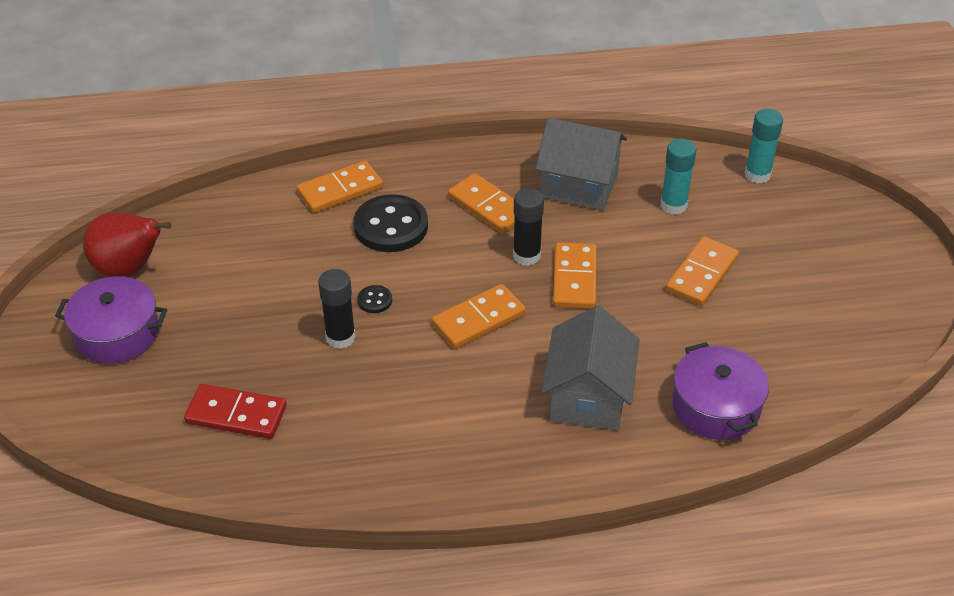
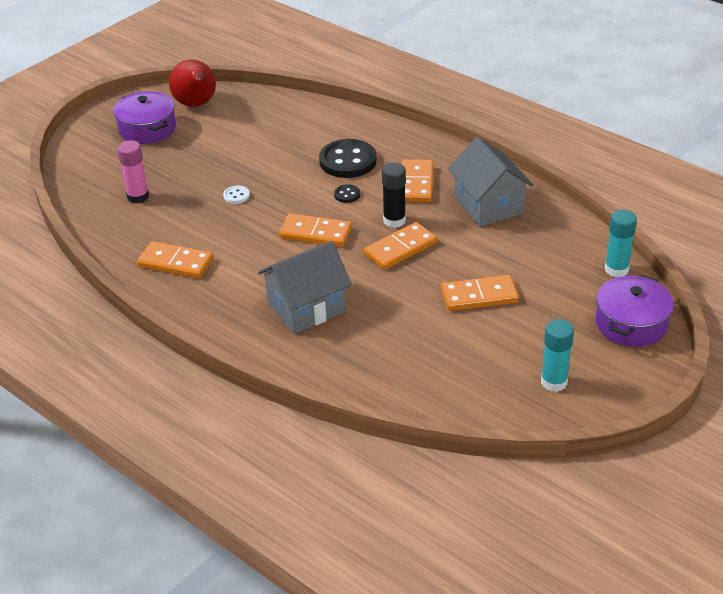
camera: 50 degrees right, 5 degrees down
(236, 415) = (138, 197): red domino -> pink glue stick
(340, 190) = (352, 128): orange domino -> orange domino (175, 263)
(340, 337) = (236, 196): black glue stick -> white button
(375, 300) = (280, 190): black button -> black button (347, 195)
(673, 205) = (528, 251): turquoise glue stick -> turquoise glue stick (554, 382)
(716, 406) = (365, 363): purple pot -> purple pot (631, 324)

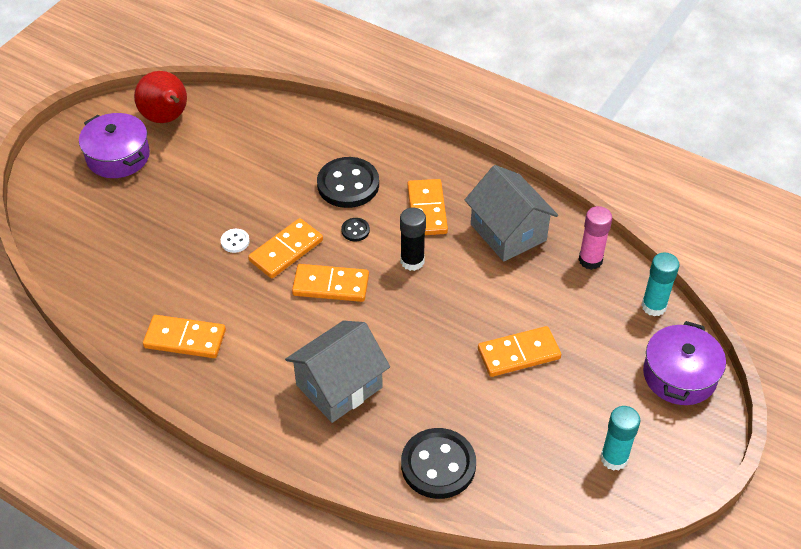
camera: 10 degrees left, 10 degrees up
(138, 197) = (125, 252): pink glue stick -> pink glue stick (590, 260)
(385, 373) = (438, 465): none -> black button
(400, 249) = (425, 298): orange domino -> orange domino (286, 251)

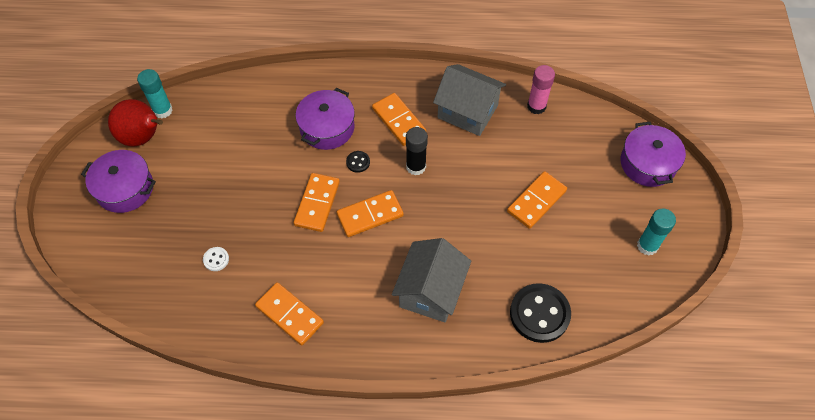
camera: 30 degrees left, 10 degrees up
(185, 339) = (289, 315): orange domino -> orange domino turned 60 degrees clockwise
(235, 241) = (272, 215): white button -> white button (216, 259)
(348, 184) = (327, 128): black button -> purple pot
(653, 306) = (599, 121): turquoise glue stick -> turquoise glue stick (163, 110)

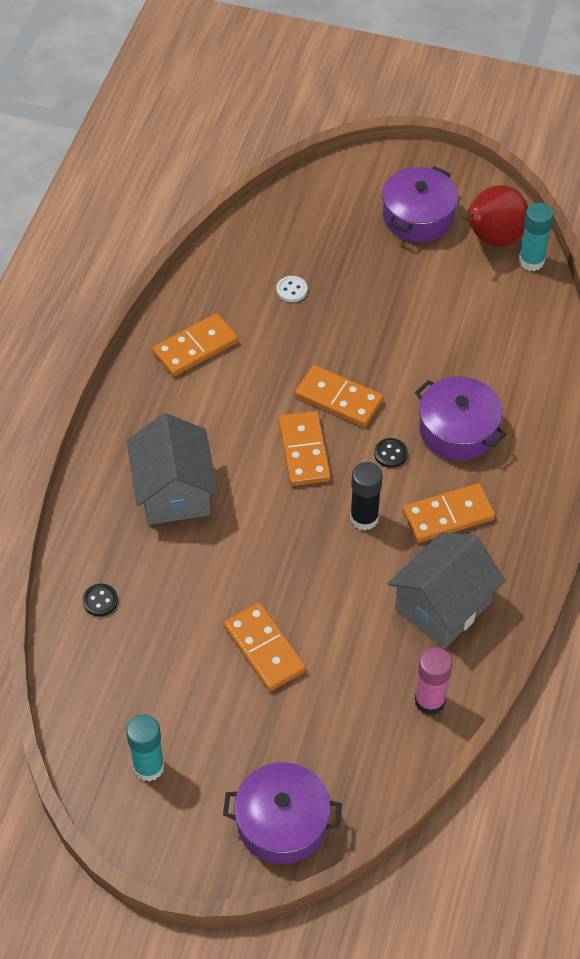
camera: 105 degrees right, 5 degrees down
(430, 291) = (174, 491): grey house -> grey house turned 45 degrees clockwise
(539, 314) = (100, 601): black button -> black button, size x0.44

